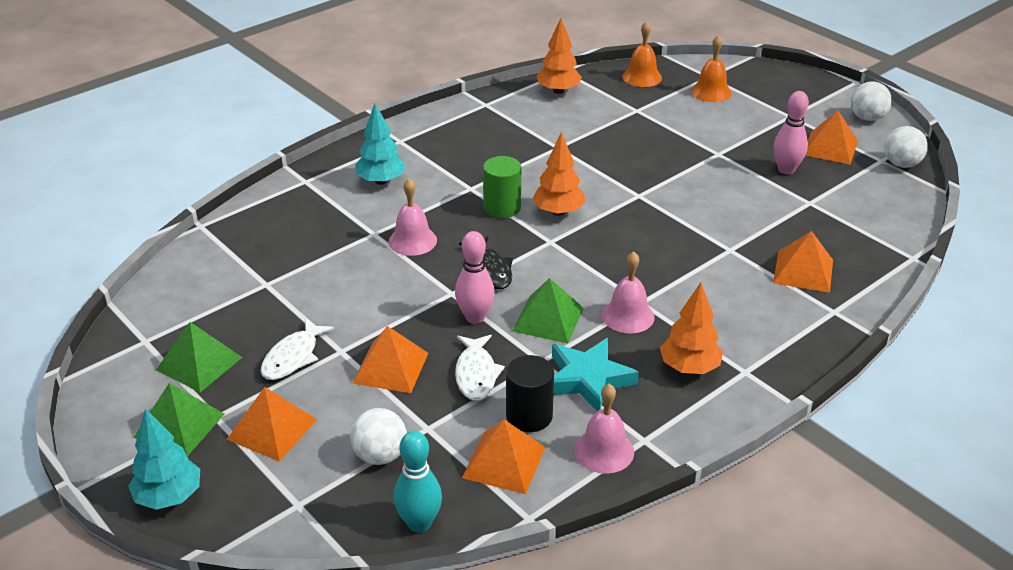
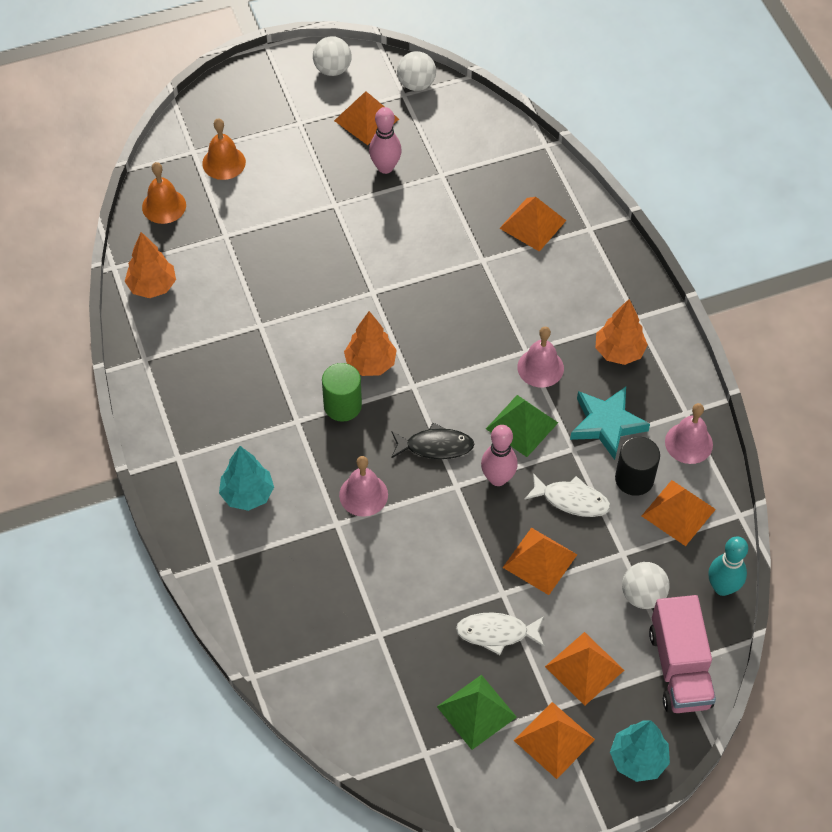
camera: 70 degrees left, 20 degrees up
(179, 425) = (554, 740): green pyramid -> orange pyramid
(293, 357) = (496, 633): white fish -> white fish turned 135 degrees clockwise
(296, 507) = (679, 668): none -> pink truck

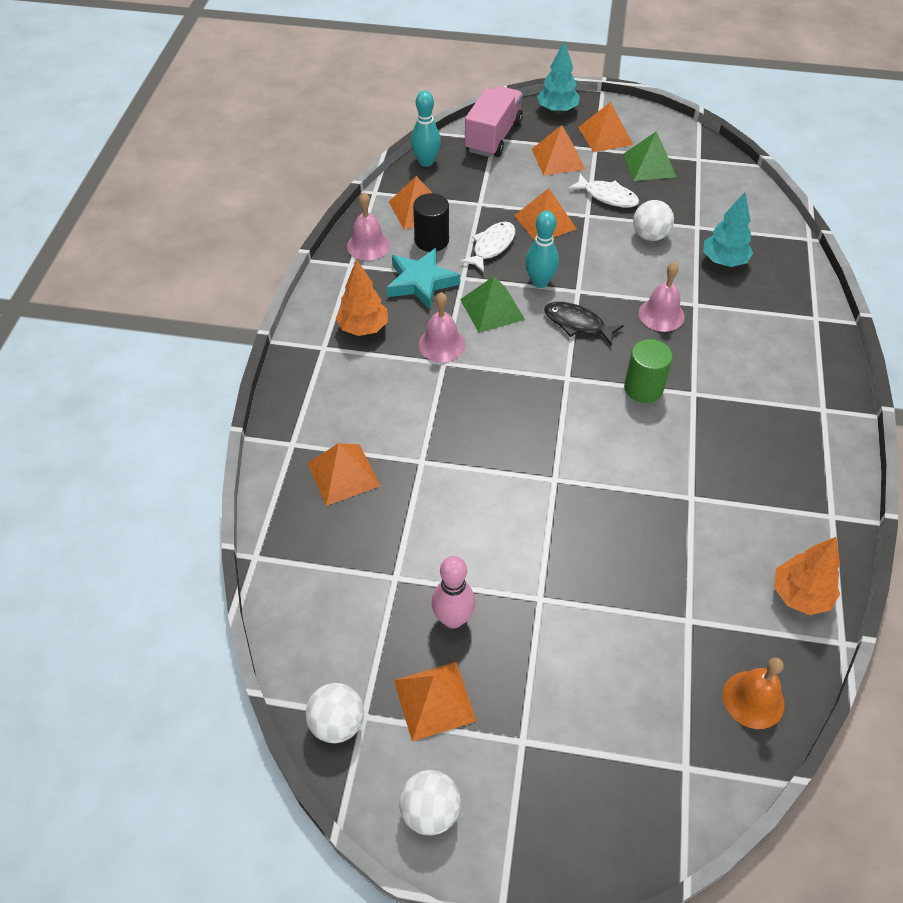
camera: 150 degrees left, 5 degrees down
(224, 162) = (650, 727): orange bell -> none
(247, 494) = (766, 354): turquoise tree -> turquoise tree (723, 261)
(370, 363) = (596, 413): orange tree -> none
(497, 478) = (540, 282): pink bowling pin -> turquoise bowling pin
(571, 500) = (491, 247): white fish -> white fish turned 75 degrees clockwise
(642, 595) = (485, 178): white ball -> white ball (650, 236)

